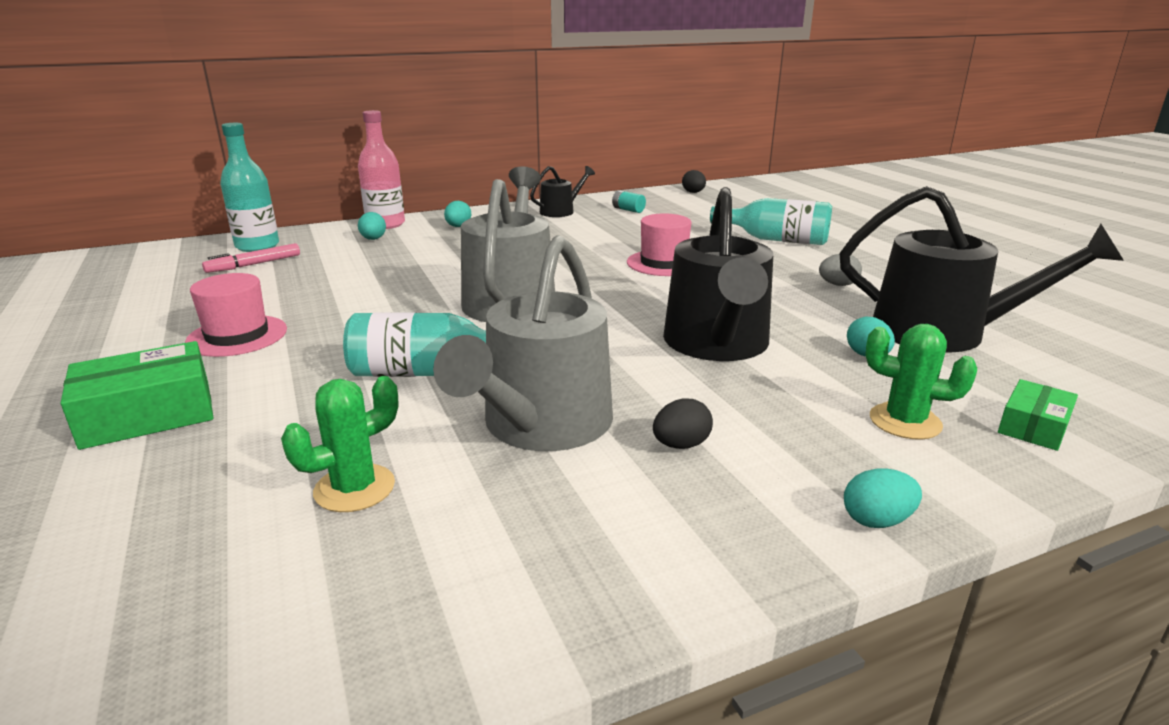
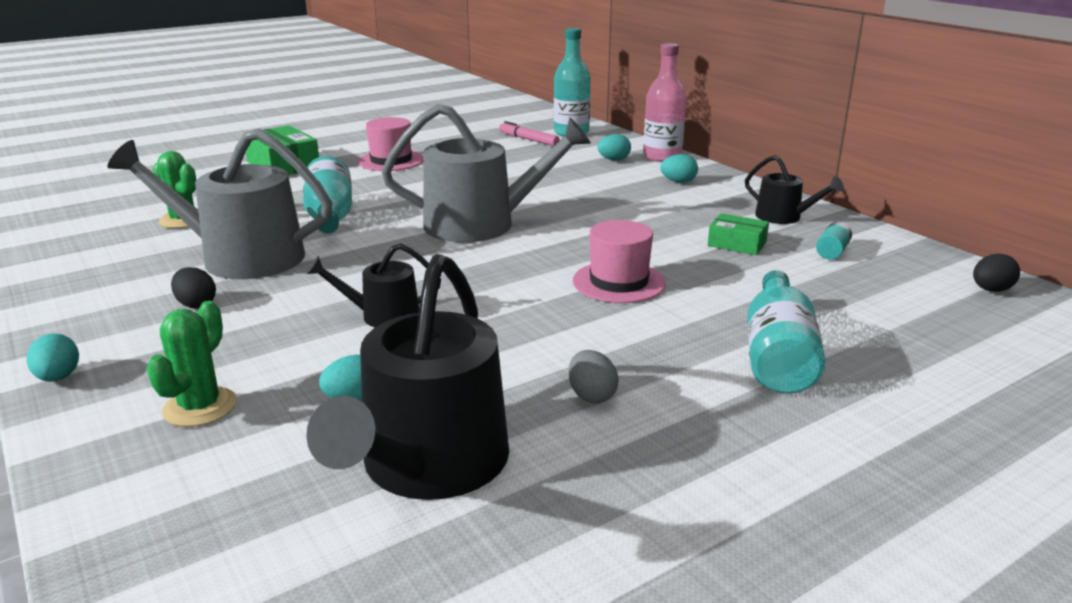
camera: 80 degrees right, 0 degrees up
(717, 344) = (383, 315): black watering can -> black watering can, size x0.51
(1033, 426) = (163, 490): green box -> green box (737, 244)

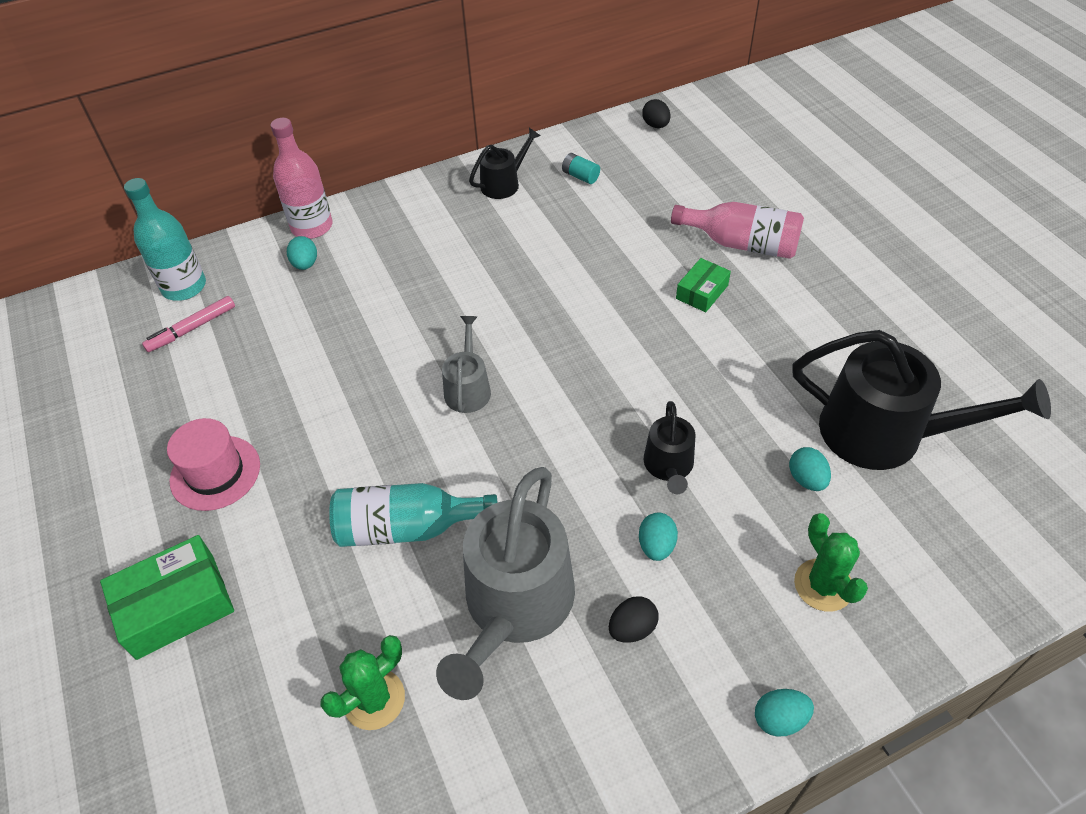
camera: 80 degrees left, 25 degrees up
(200, 407) = (823, 585): green cactus -> green cactus turned 45 degrees clockwise
(481, 224) = (468, 388): grey watering can -> grey watering can, size x0.51
(591, 396) = (796, 343): grey egg -> none
(619, 282) = (620, 305): pink hat -> none
(678, 182) = (393, 229): turquoise egg -> turquoise egg (656, 546)
(737, 244) = (555, 223): green box -> green box (702, 292)
(778, 355) = (742, 244): turquoise bottle -> pink bottle

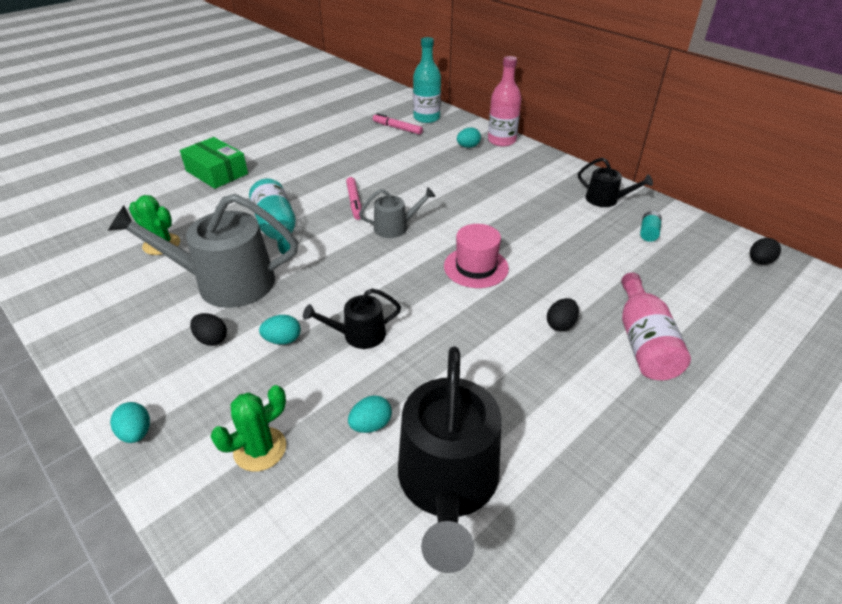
camera: 70 degrees right, 10 degrees down
(215, 473) = (301, 161): pink hat -> pink hat (476, 267)
(382, 422) = (354, 202): none -> pink marker
(702, 292) = (560, 325): green box -> black egg

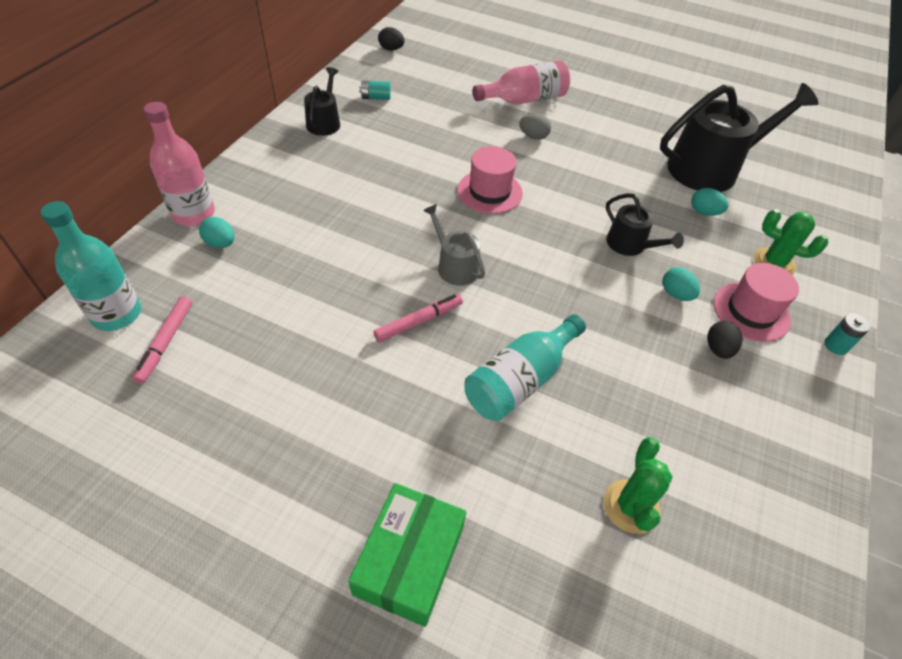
camera: 115 degrees left, 10 degrees up
(136, 433) = (836, 345): turquoise egg -> turquoise battery
(224, 386) = (751, 311): none -> pink hat
(226, 282) = (643, 382): grey watering can -> none
(560, 325) = (533, 136): black egg -> grey egg

